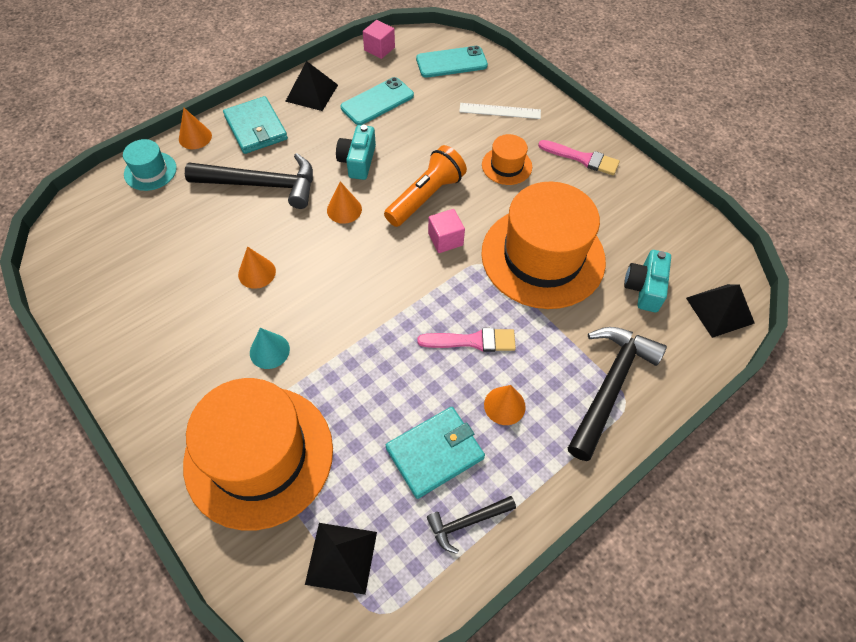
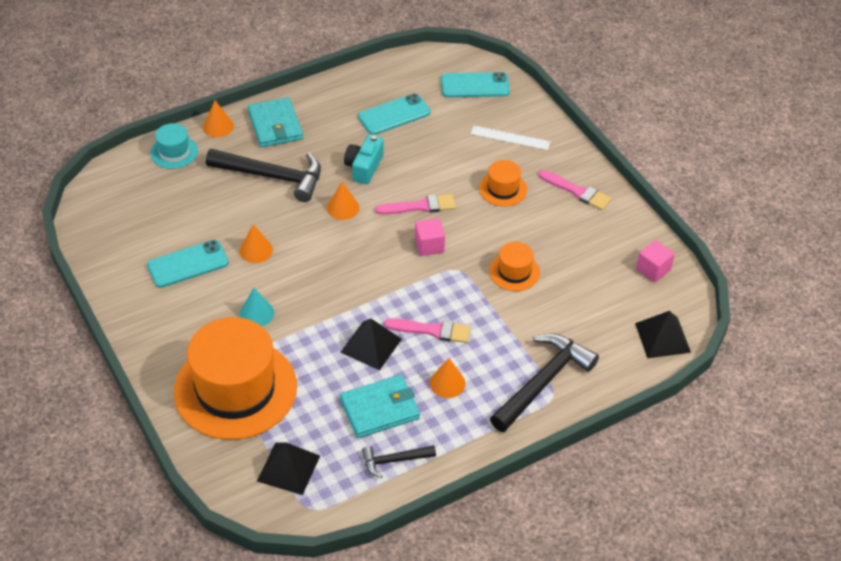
camera: 10 degrees right, 10 degrees down
(181, 301) = (188, 264): none -> turquoise phone
(311, 93) = (333, 99): black pyramid -> black pyramid (371, 345)
(379, 49) = (407, 64): pink cube -> pink cube (653, 269)
(426, 196) = (420, 206): orange flashlight -> pink brush
(543, 257) = (514, 272): orange hat -> orange hat, size x0.45
(644, 288) = (600, 310): turquoise camera -> none

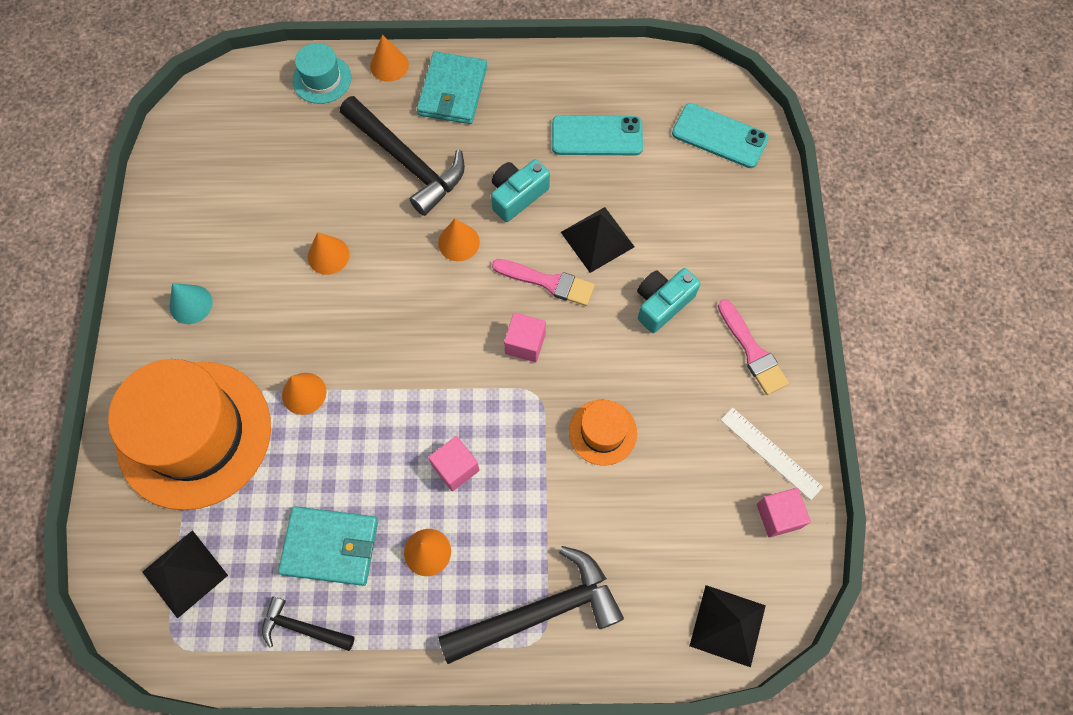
camera: 30 degrees right, 20 degrees up
(188, 264) = (246, 239): turquoise phone -> none
(256, 313) = (277, 343): turquoise cone -> turquoise cone (191, 304)
(297, 333) = (304, 393): none -> orange cone
(371, 345) = (374, 452): black pyramid -> black pyramid (597, 239)
(432, 330) = (455, 468): pink brush -> pink cube
(503, 189) = (662, 304): orange hat -> turquoise camera
(510, 138) = (716, 232): white ruler -> white ruler (770, 453)

